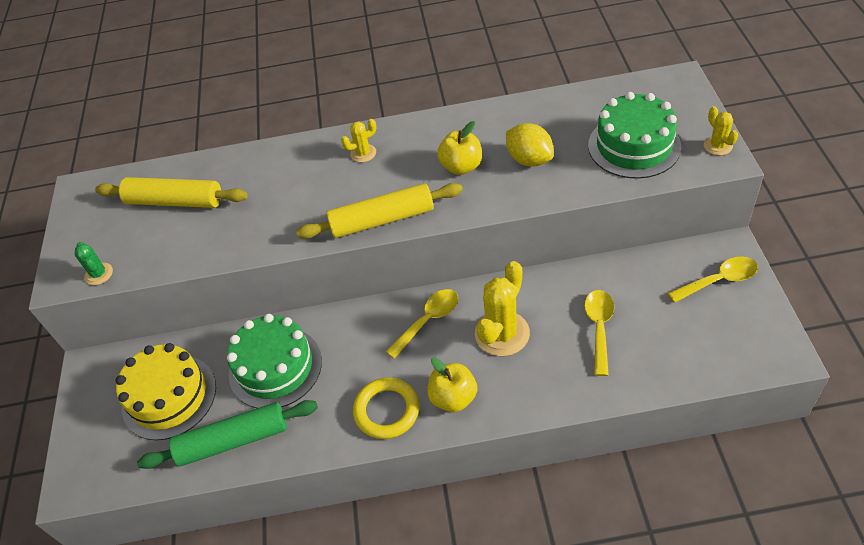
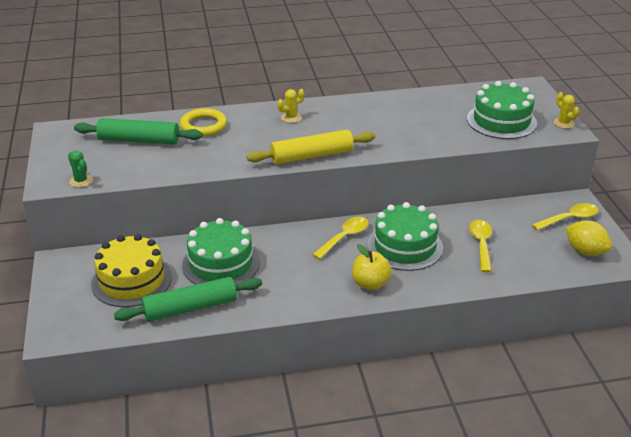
camera: 10 degrees left, 15 degrees down
(175, 201) = (139, 140): yellow rolling pin -> green rolling pin
(387, 410) = (317, 291): yellow ring -> yellow ring (203, 126)
(461, 167) = (370, 128): yellow apple -> none
(502, 333) = (405, 246): yellow cactus -> green cake
(529, 159) = (423, 126): yellow lemon -> yellow lemon (585, 251)

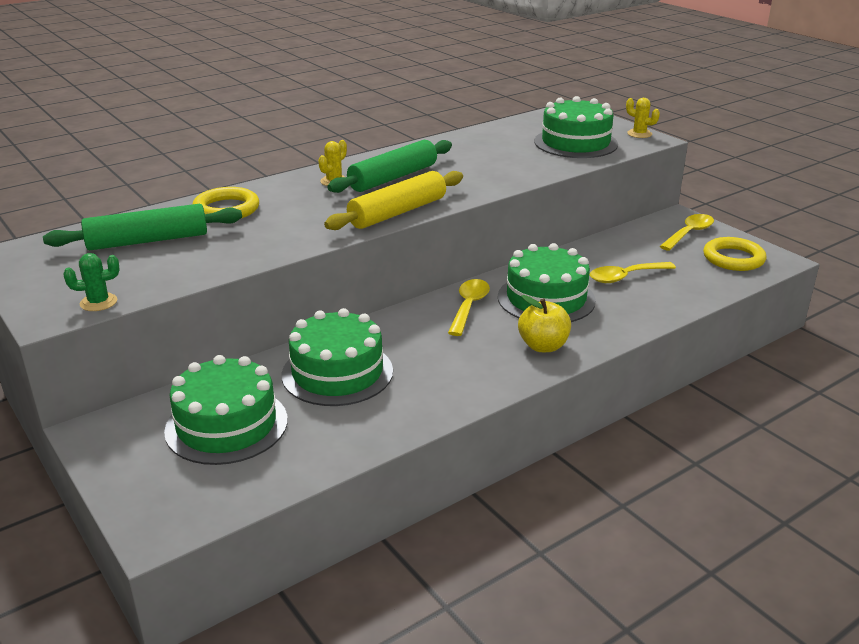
camera: 25 degrees left, 5 degrees down
(81, 181) = (98, 302): green cactus -> green cactus turned 45 degrees counterclockwise
(131, 280) = (226, 425): yellow cake -> green cake
(190, 308) = (339, 435): green rolling pin -> green rolling pin (393, 178)
(481, 244) = (625, 277): yellow spoon -> yellow spoon turned 90 degrees counterclockwise
(585, 251) = (733, 258): yellow lemon -> yellow ring

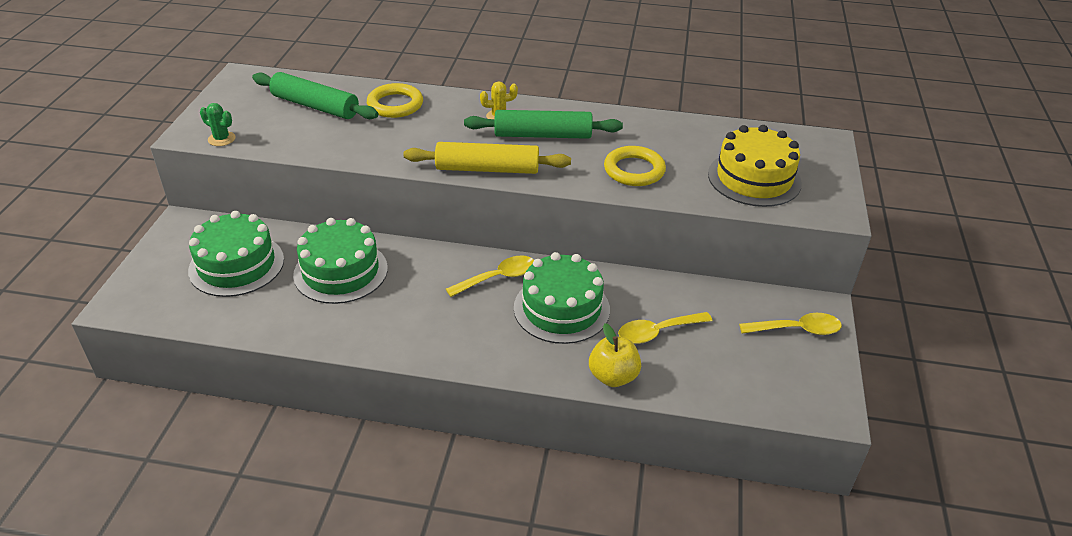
camera: 45 degrees right, 10 degrees up
(543, 346) = (488, 345): yellow apple -> yellow apple (613, 376)
(575, 143) = (754, 178): green cake -> yellow cake
(625, 277) = (657, 332): yellow spoon -> yellow spoon turned 45 degrees counterclockwise
(639, 134) = (837, 200): yellow cactus -> none
(733, 258) = (789, 380): yellow ring -> yellow ring (634, 170)

